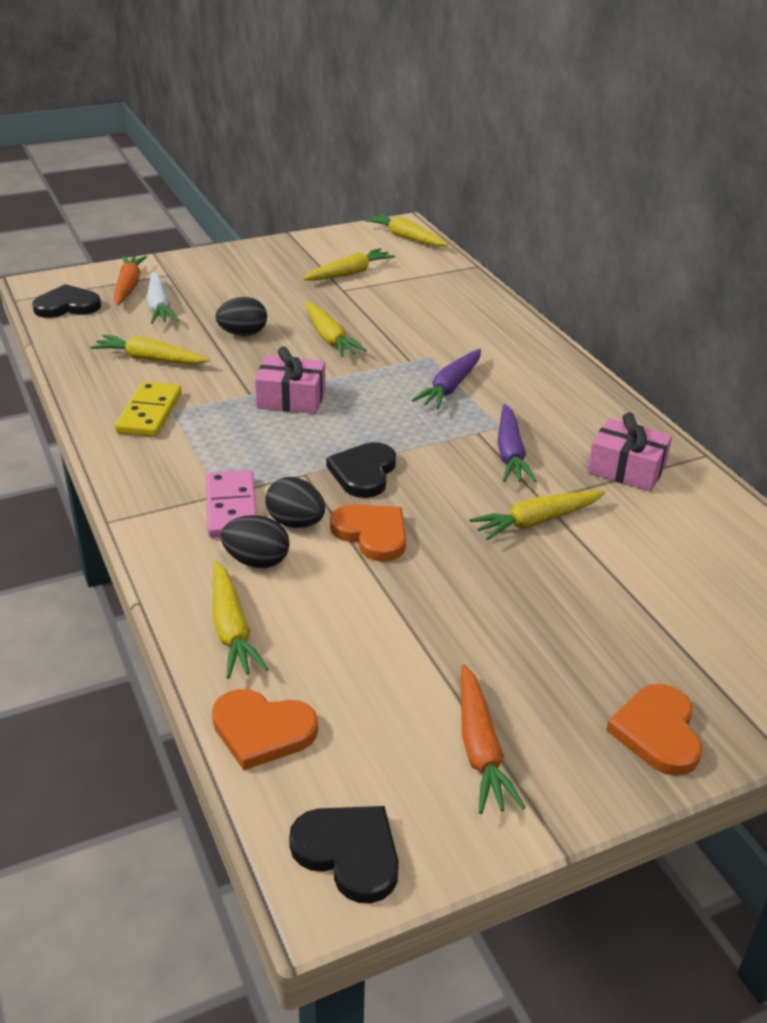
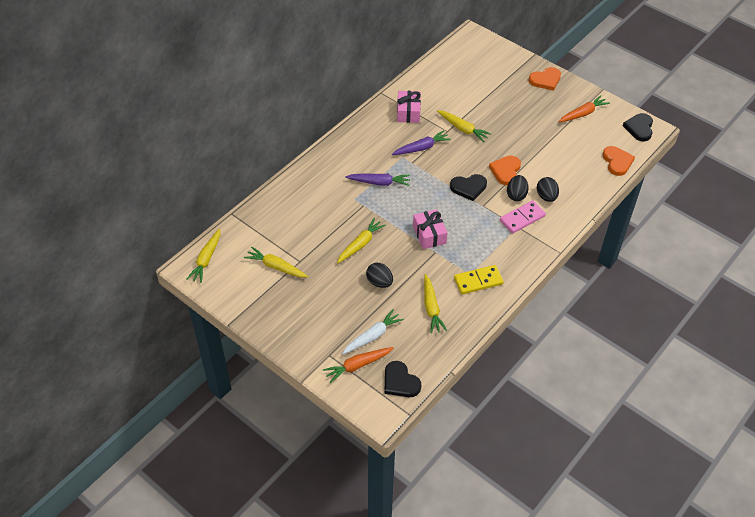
camera: 115 degrees left, 15 degrees up
(231, 629) = (584, 188): yellow carrot -> none

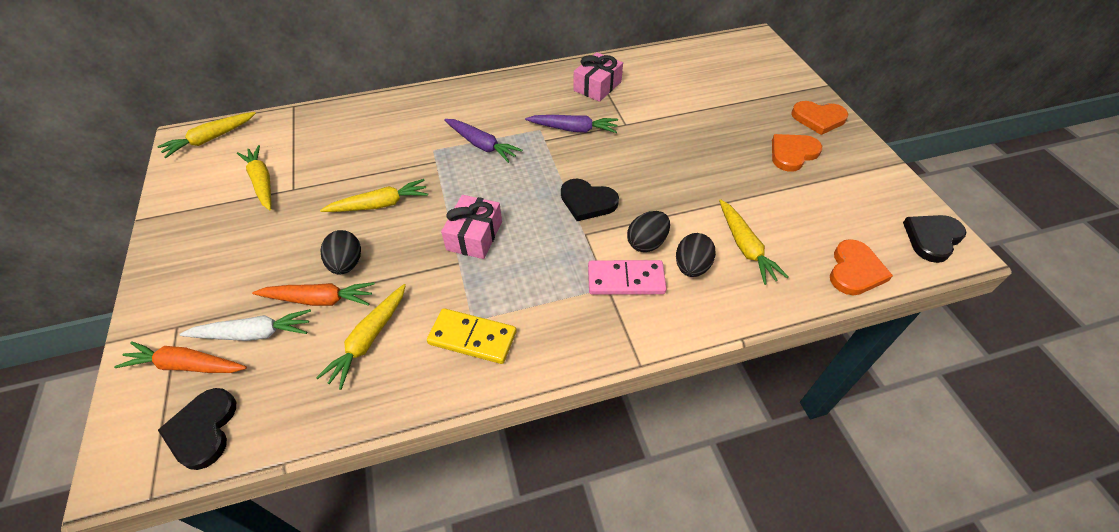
camera: 35 degrees right, 0 degrees up
(462, 129) = (648, 129): yellow carrot -> yellow carrot (745, 246)
(505, 171) = (660, 204): orange heart -> orange heart (792, 153)
(582, 114) = (844, 180): orange carrot -> orange carrot (319, 299)

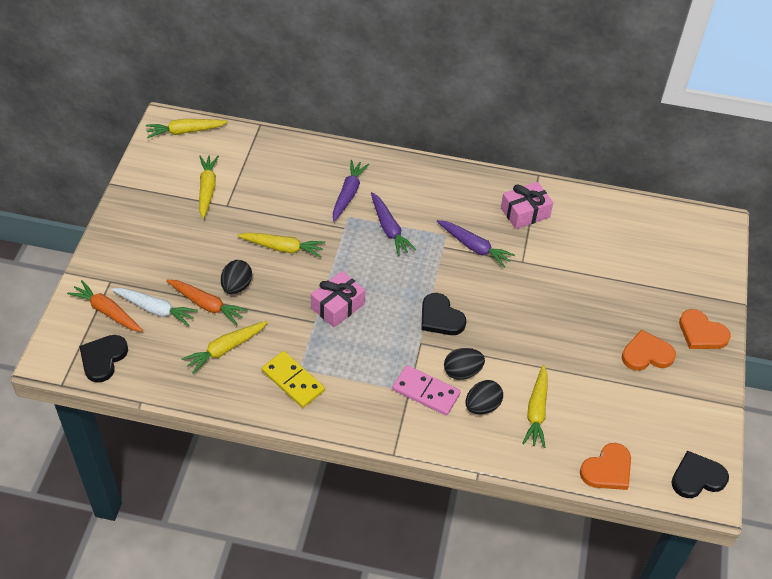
camera: 25 degrees right, 0 degrees up
(421, 131) = (348, 194): none -> purple carrot

